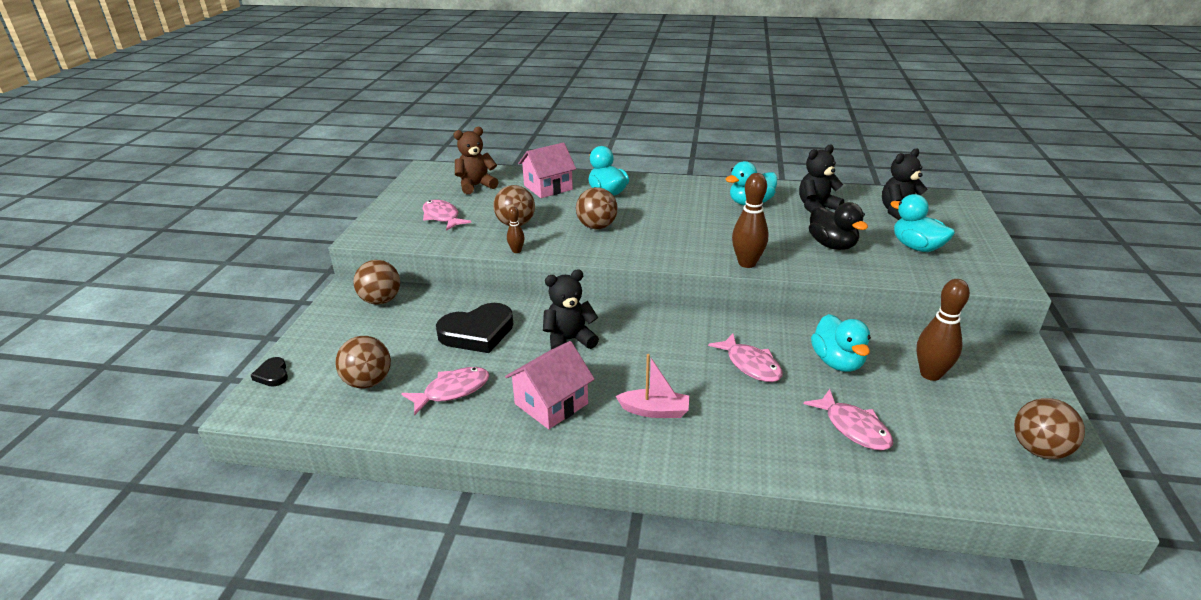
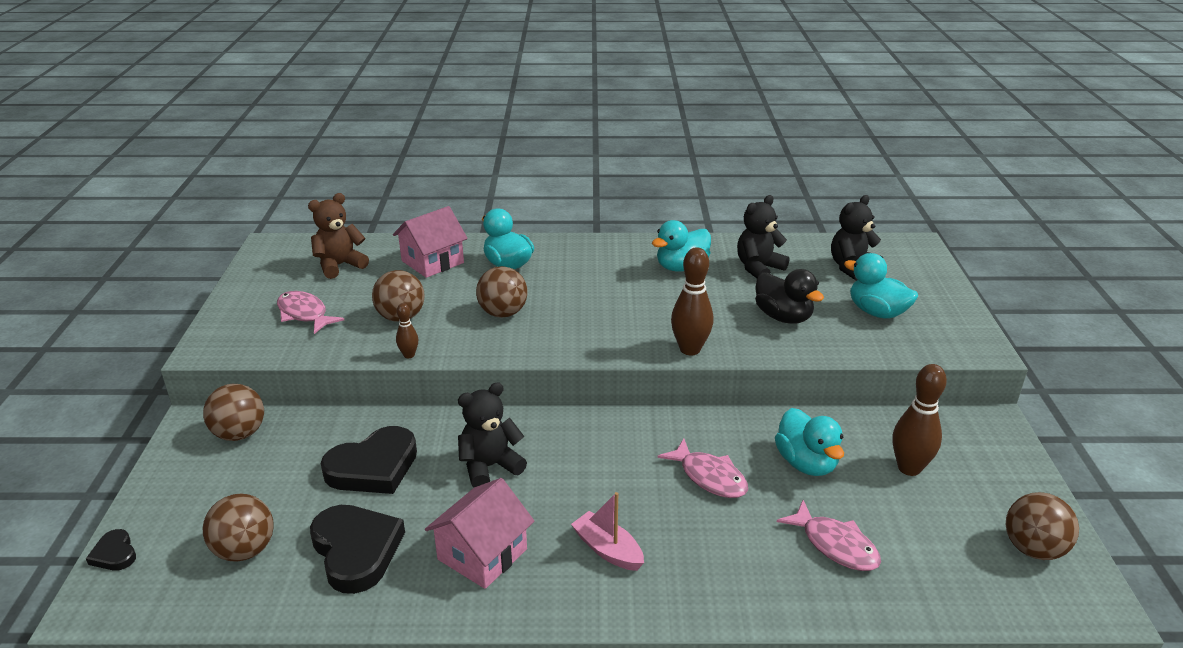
camera: 10 degrees left, 0 degrees up
(452, 391) = (356, 551): pink fish -> black heart
(655, 411) = (608, 549): pink boat -> pink boat turned 135 degrees counterclockwise

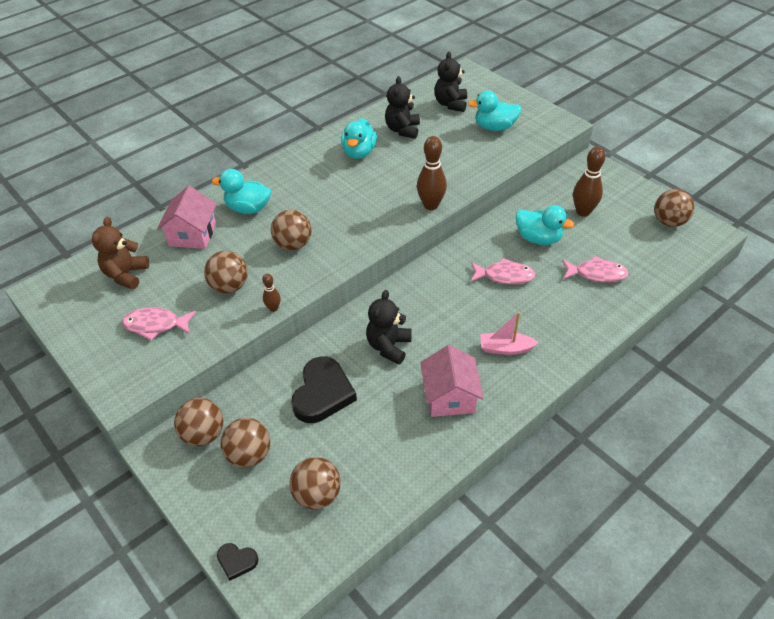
camera: 40 degrees left, 15 degrees up
(246, 475) = (249, 455): none -> brown ball
(356, 551) = (381, 445): black heart -> none
(783, 317) = (453, 156): black duck -> none

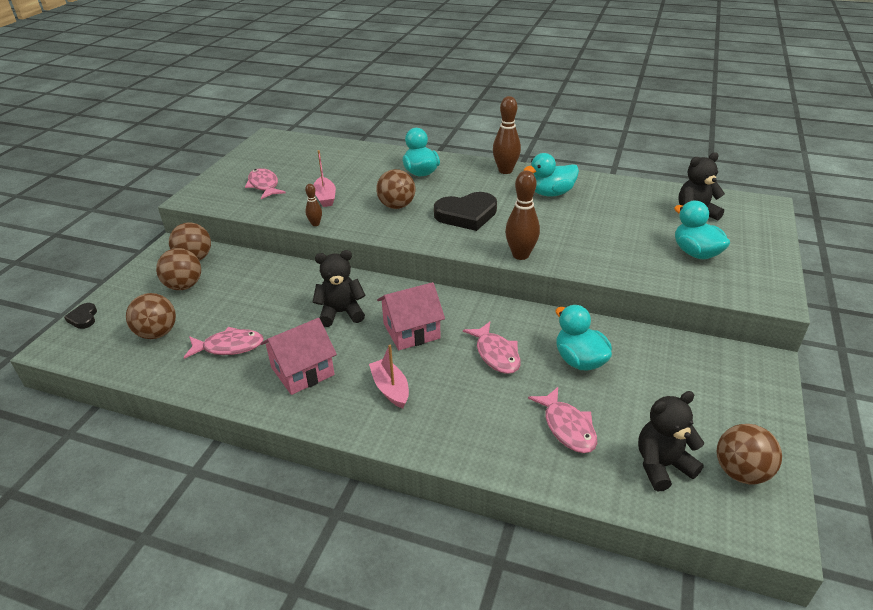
camera: 60 degrees right, 10 degrees down
(126, 275) = (305, 157): brown teddy bear -> none
(192, 234) = (369, 163): pink house -> pink house (411, 331)
(229, 286) = (325, 197): brown ball -> pink boat
(322, 393) = (264, 297): black heart -> black heart (466, 215)
(380, 440) = (229, 347): none -> pink fish
(402, 130) = (614, 203): black teddy bear -> black teddy bear (662, 465)
(538, 238) = (579, 360): turquoise duck -> turquoise duck turned 150 degrees clockwise
(583, 212) = (665, 383): brown bowling pin -> brown bowling pin (505, 171)

